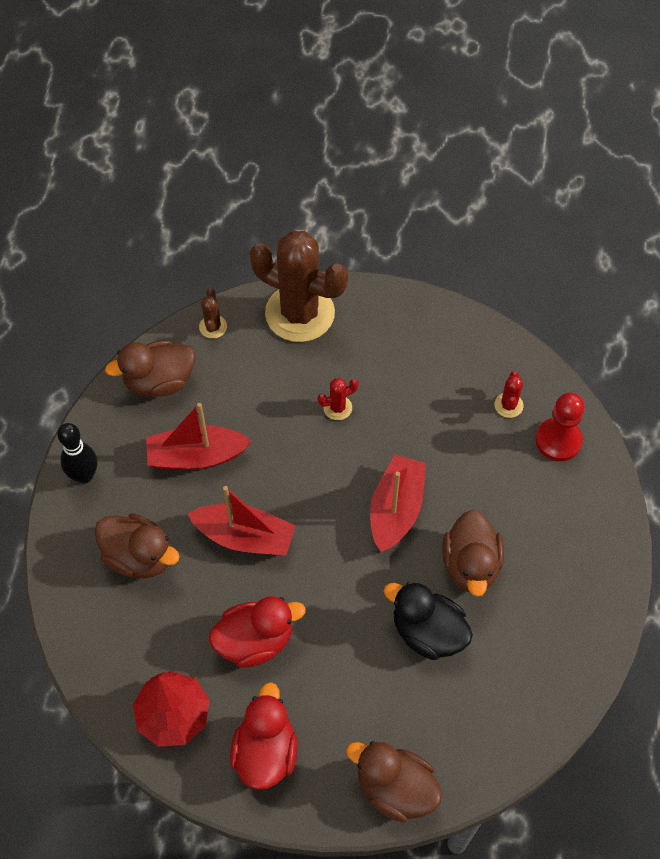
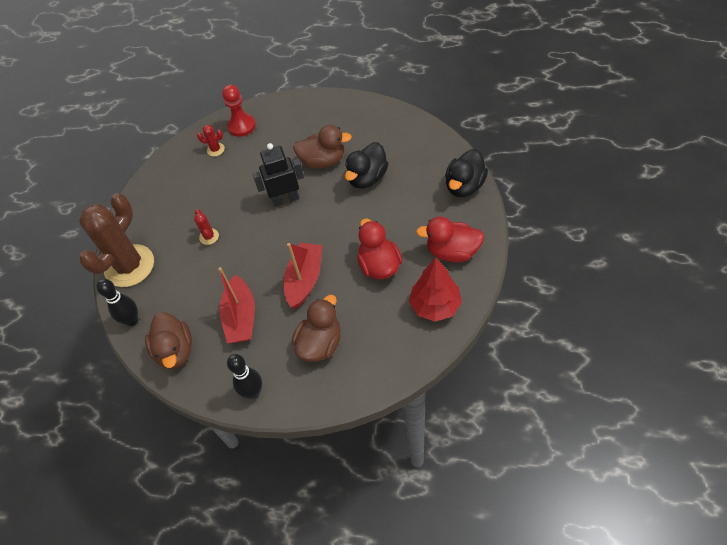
camera: 85 degrees left, 5 degrees down
(213, 327) = (132, 320): brown cactus -> black bowling pin
(395, 788) = (464, 186): brown duck -> black duck
(396, 509) = (285, 199): red boat -> black robot

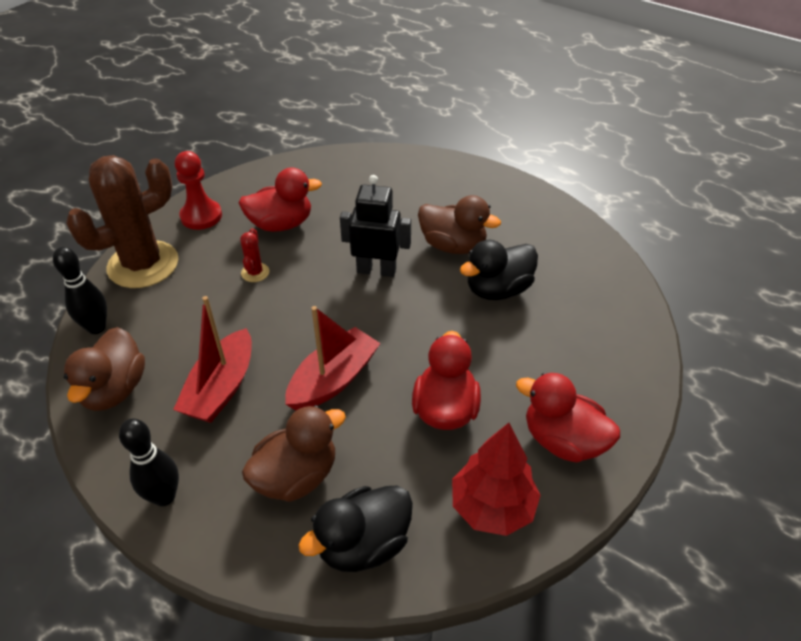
camera: 20 degrees right, 10 degrees down
(202, 196) = (281, 224): none -> red duck
(215, 149) = (332, 181): red cactus -> none
(242, 126) = (380, 168): red pawn -> red pawn (201, 216)
(464, 186) = (631, 358): black duck -> black duck (363, 544)

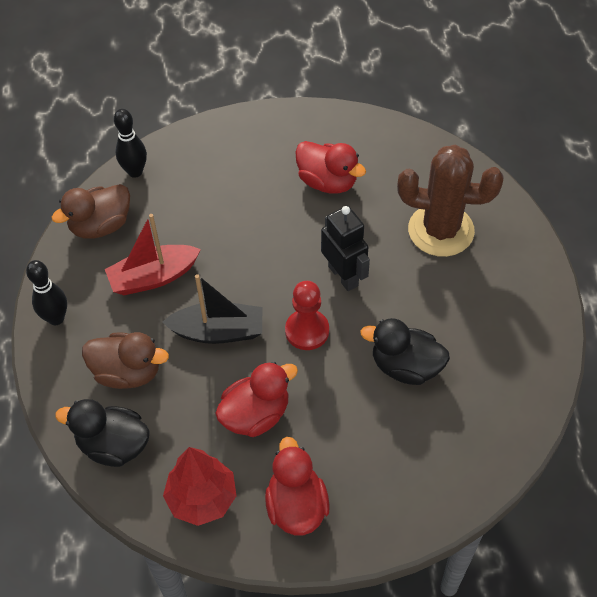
camera: 50 degrees right, 10 degrees up
(143, 264) = (207, 144): brown cactus -> brown cactus (441, 230)
(201, 216) = (284, 131): red pawn -> red pawn (307, 331)
(255, 272) = (265, 209): red cactus -> none
(333, 380) = (218, 331): red boat -> black boat
(453, 246) = (423, 303): brown duck -> none

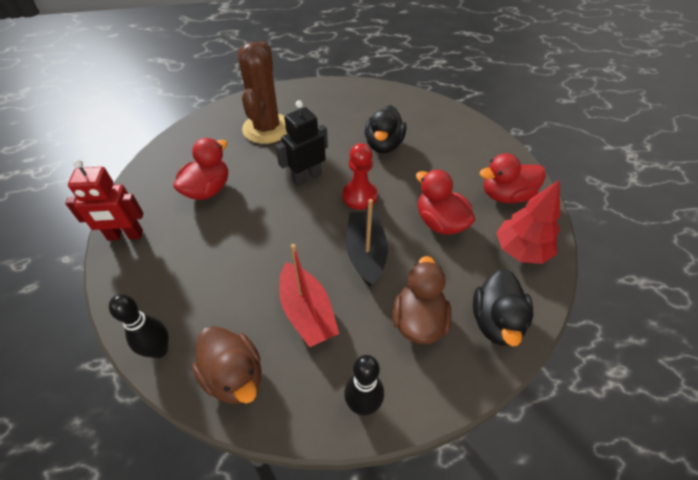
camera: 95 degrees left, 5 degrees down
(266, 124) = (125, 235): none -> red robot

